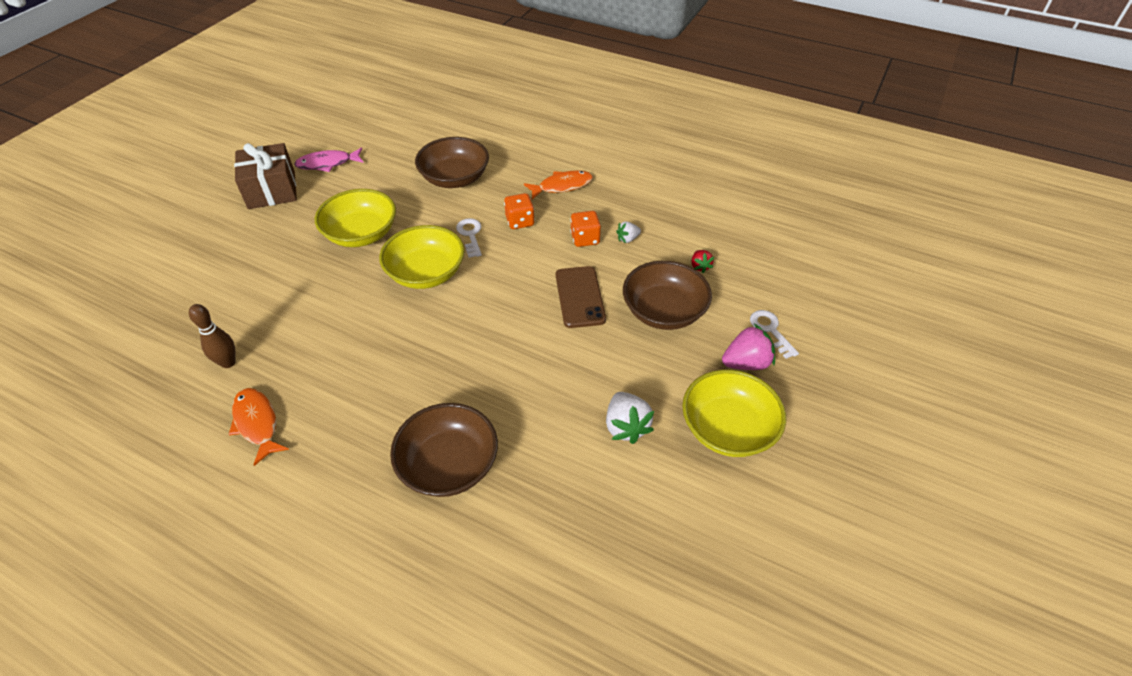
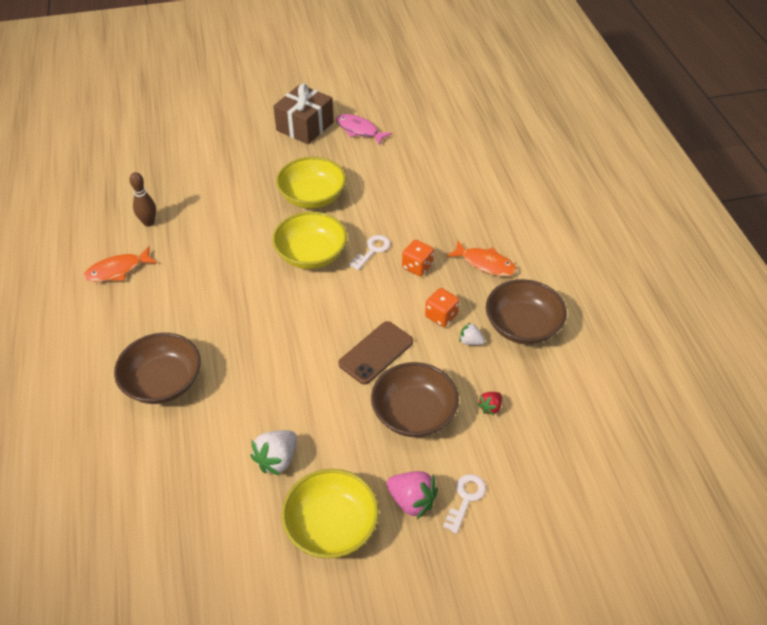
camera: 50 degrees right, 0 degrees up
(257, 423) = (117, 270): orange fish -> orange fish turned 135 degrees counterclockwise
(455, 178) = (421, 200): brown bowl -> brown bowl (522, 326)

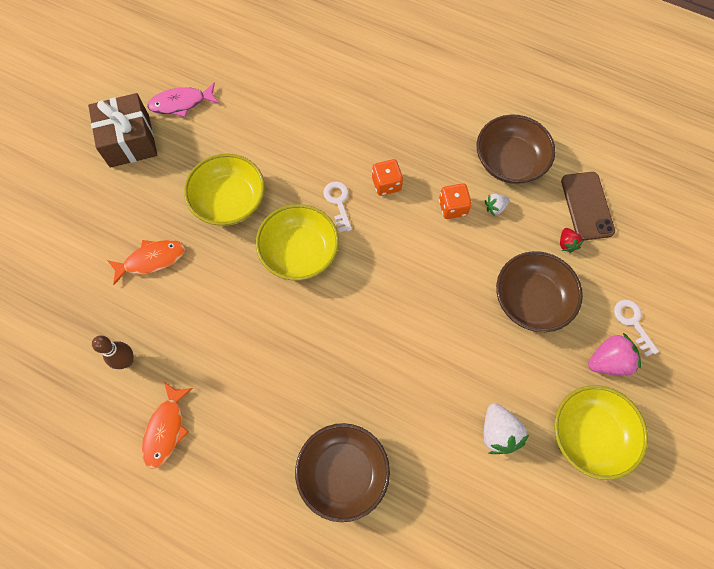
camera: 50 degrees left, 20 degrees up
(376, 353) = (450, 282): brown phone -> brown phone (587, 206)
(485, 263) = (426, 135): orange fish -> orange fish (151, 260)

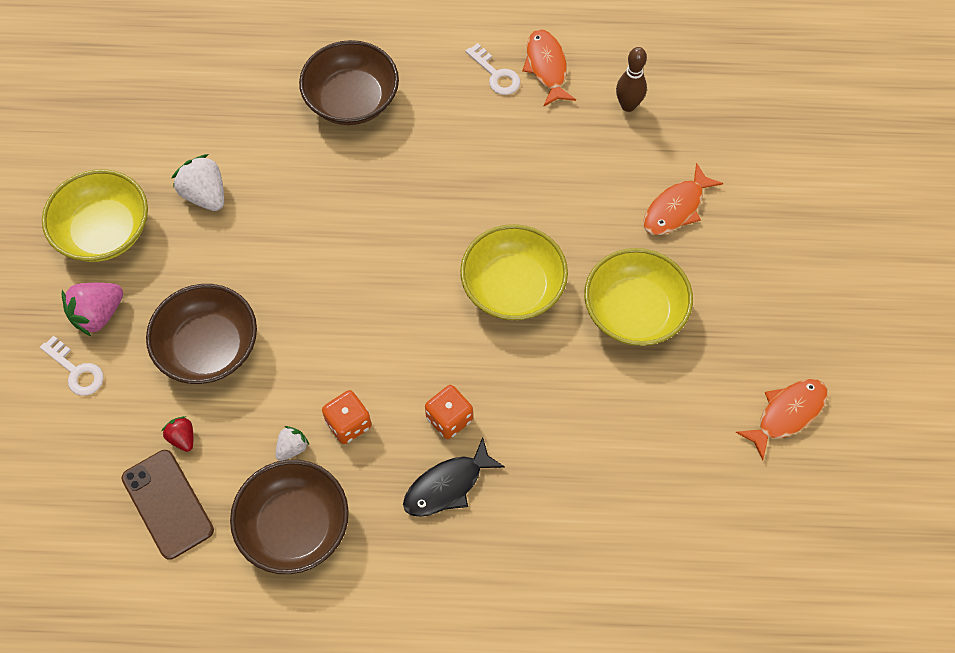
camera: 155 degrees right, 5 degrees down
(129, 141) = (812, 333): brown gift -> none
(181, 103) = (787, 414): pink fish -> orange fish
(338, 202) = (499, 367): white key -> white key (496, 74)
(406, 146) = (447, 486): none -> black fish

